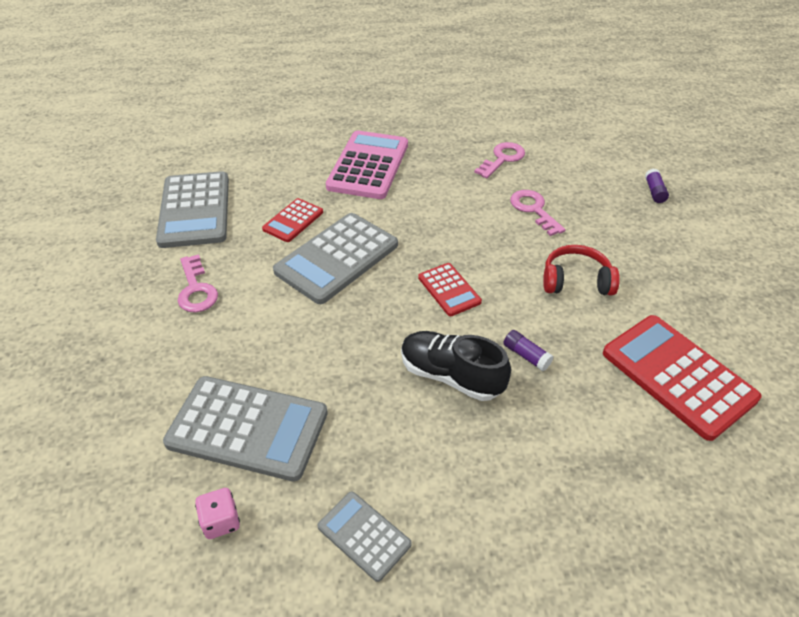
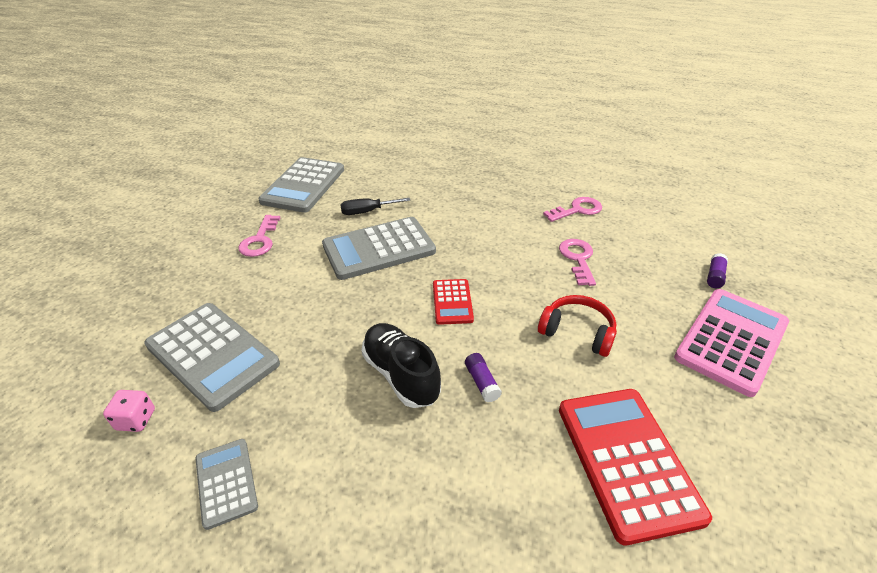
camera: 25 degrees right, 5 degrees down
(293, 221) = (367, 211): red calculator -> black screwdriver
(368, 165) = (456, 187): pink calculator -> pink calculator (731, 340)

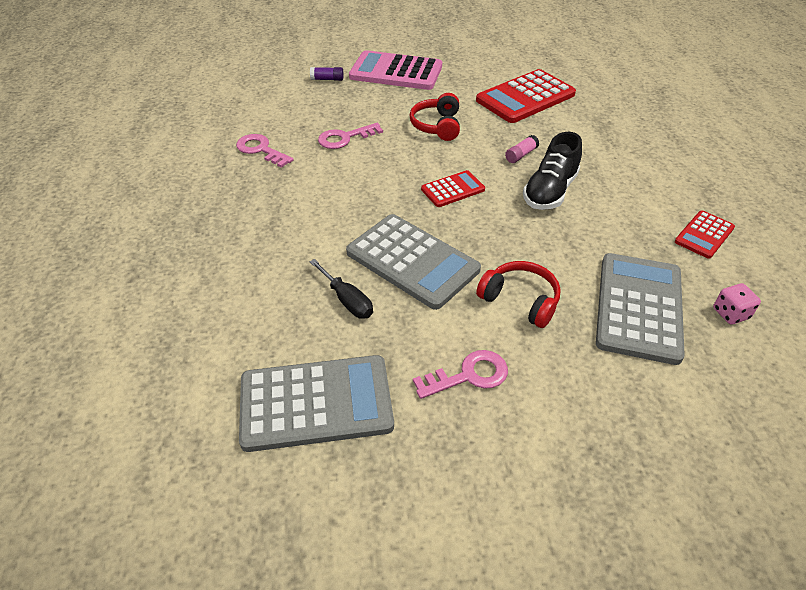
camera: 115 degrees left, 5 degrees up
(226, 482) = (704, 235): grey calculator -> red calculator
(290, 288) = (520, 300): none -> red headphones
(481, 382) = (521, 155): purple glue stick -> pink glue stick

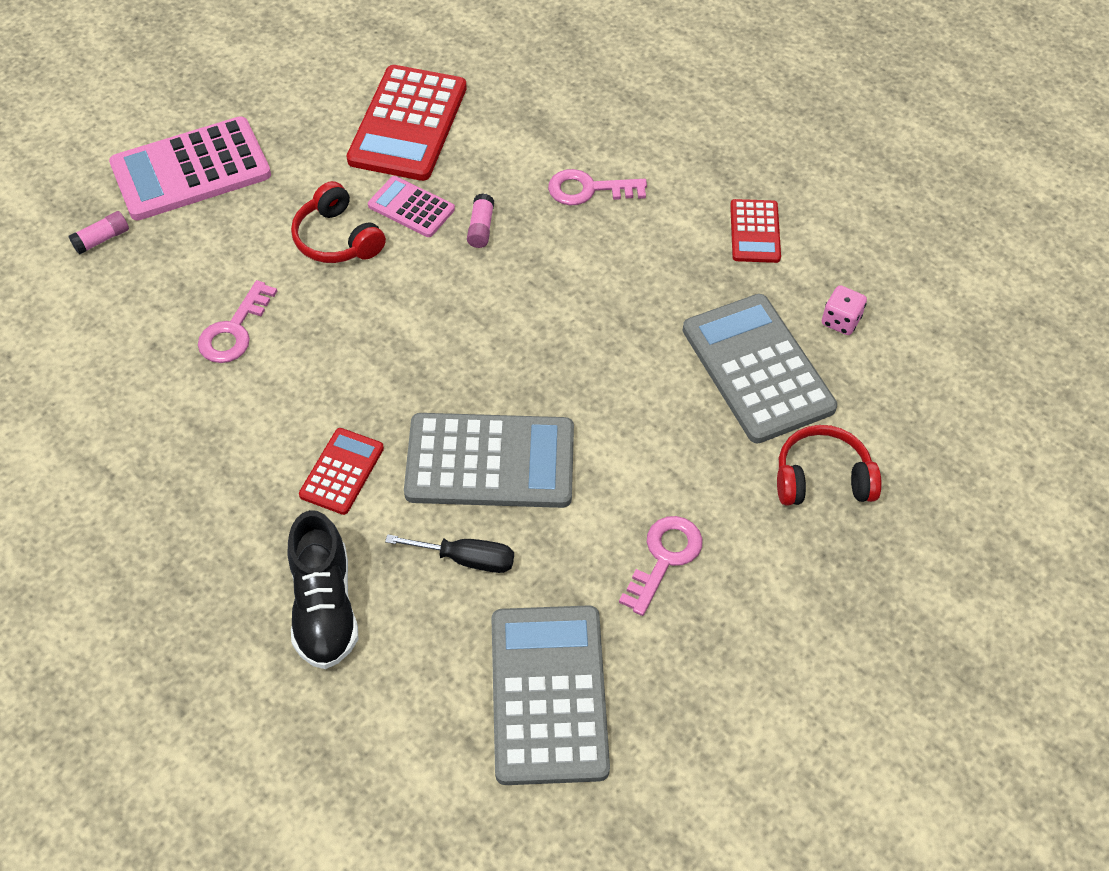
camera: 40 degrees left, 10 degrees up
(260, 150) = (136, 419): pink key -> pink key (588, 189)
(316, 403) = (549, 694): grey calculator -> grey calculator turned 45 degrees counterclockwise
(327, 79) = (102, 239): purple glue stick -> pink glue stick
(453, 189) = (446, 331): red calculator -> red calculator (342, 471)
(490, 130) = (411, 207): none -> pink calculator
(520, 300) = (642, 436): red headphones -> red headphones (822, 478)
(550, 191) = (557, 266): black shoe -> black shoe (324, 607)

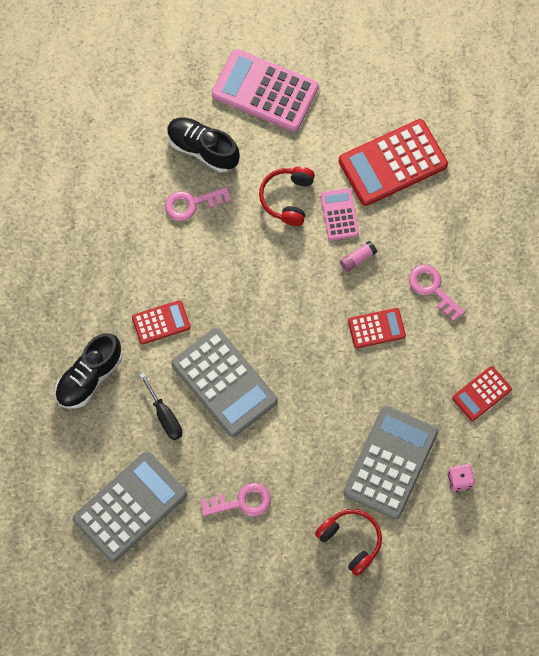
camera: 50 degrees right, 15 degrees up
(102, 239) = (187, 94): pink glue stick -> none
(184, 273) = (203, 149): none -> black shoe
(581, 268) = (376, 328): none -> red calculator

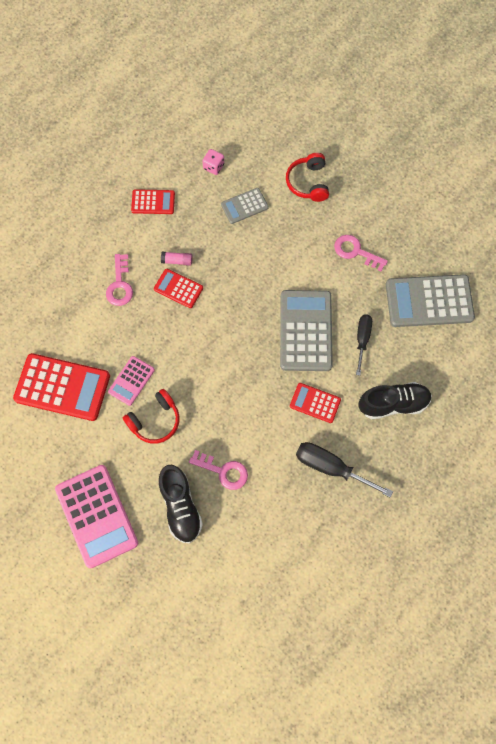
camera: 140 degrees left, 0 degrees up
(102, 278) = (331, 467): none -> black screwdriver
(357, 259) = (148, 341): pink glue stick -> pink glue stick (177, 261)
(390, 462) = (244, 206): grey calculator -> grey calculator, size x0.53

